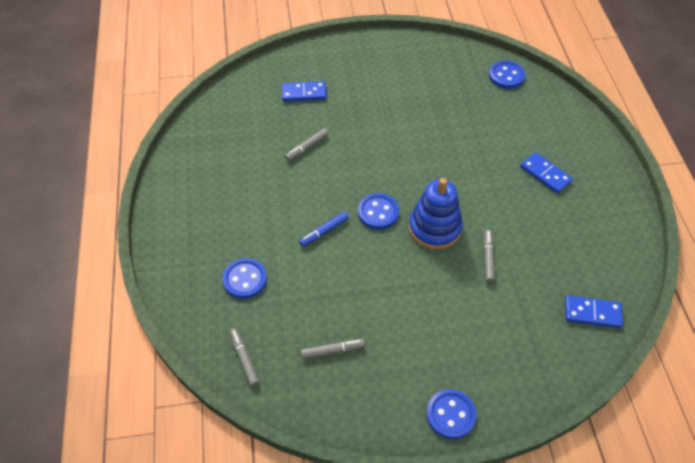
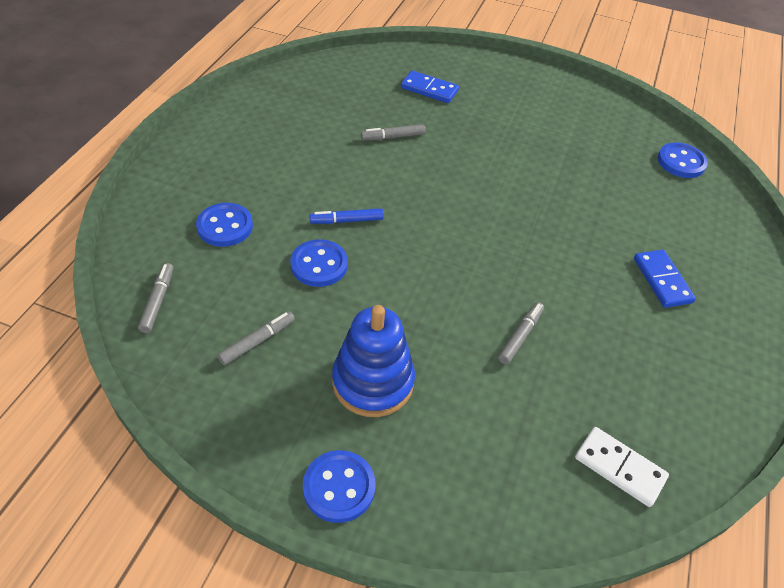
camera: 25 degrees right, 5 degrees down
(332, 351) = (257, 341): grey marker -> grey marker turned 60 degrees counterclockwise
(378, 212) = (422, 229): blue button -> blue button (319, 265)
(434, 228) = (477, 274): blue stacking toy -> blue stacking toy (373, 382)
(592, 313) = (619, 468): blue domino -> white domino

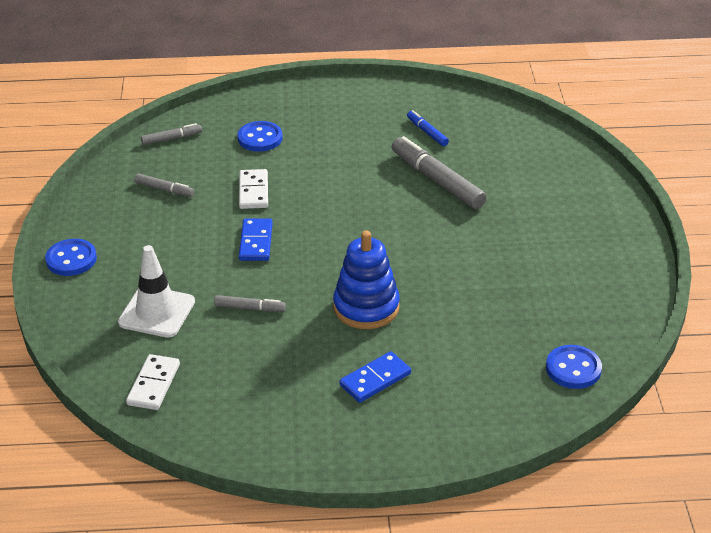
camera: 70 degrees right, 10 degrees down
(319, 265) = (253, 191): blue button -> white domino
(346, 221) = (310, 189): blue marker -> blue marker (427, 132)
(373, 382) = (161, 249): blue stacking toy -> blue stacking toy (366, 307)
(393, 137) = (437, 180): grey marker -> grey marker, size x1.96
(429, 89) = (530, 180): blue domino -> blue domino (256, 242)
(491, 424) = (157, 312): none -> white traffic cone

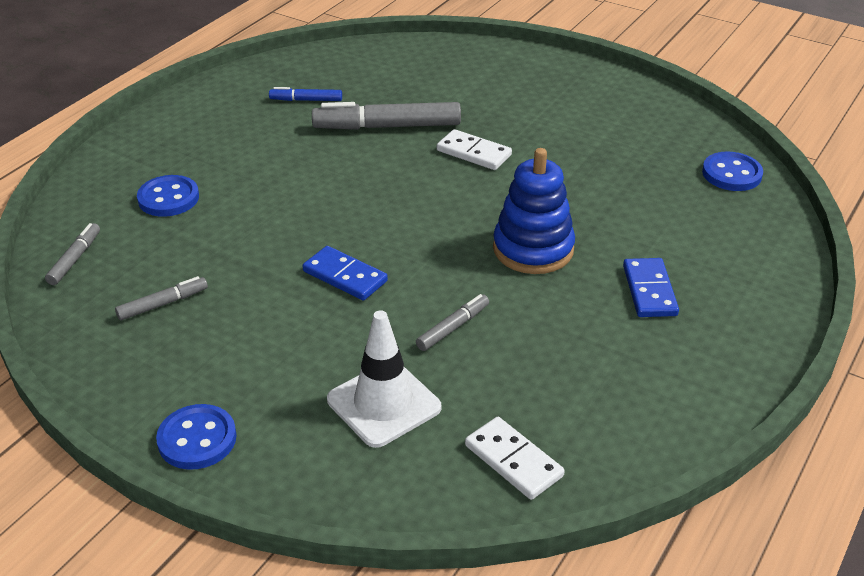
camera: 55 degrees left, 0 degrees up
(253, 191) = (255, 241): white domino -> white domino (473, 153)

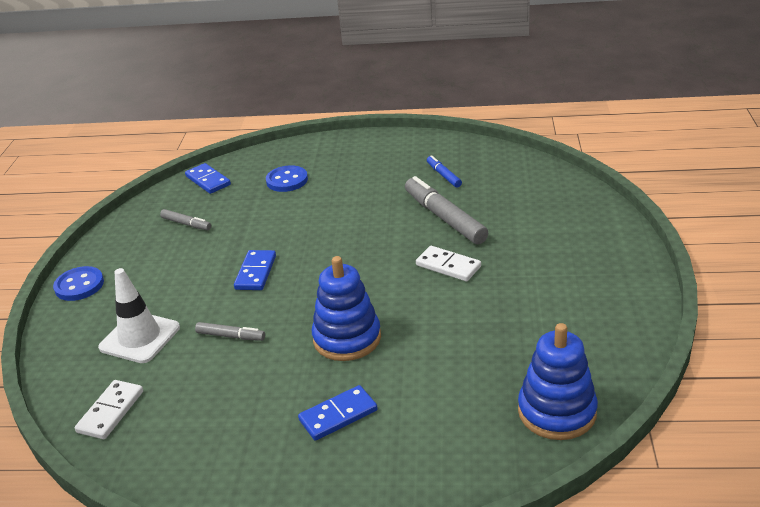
camera: 65 degrees right, 5 degrees down
(75, 259) = (208, 181): grey marker -> blue domino
(473, 153) = (448, 266): white domino -> white domino turned 60 degrees counterclockwise
(731, 174) = (557, 412): blue button -> blue stacking toy

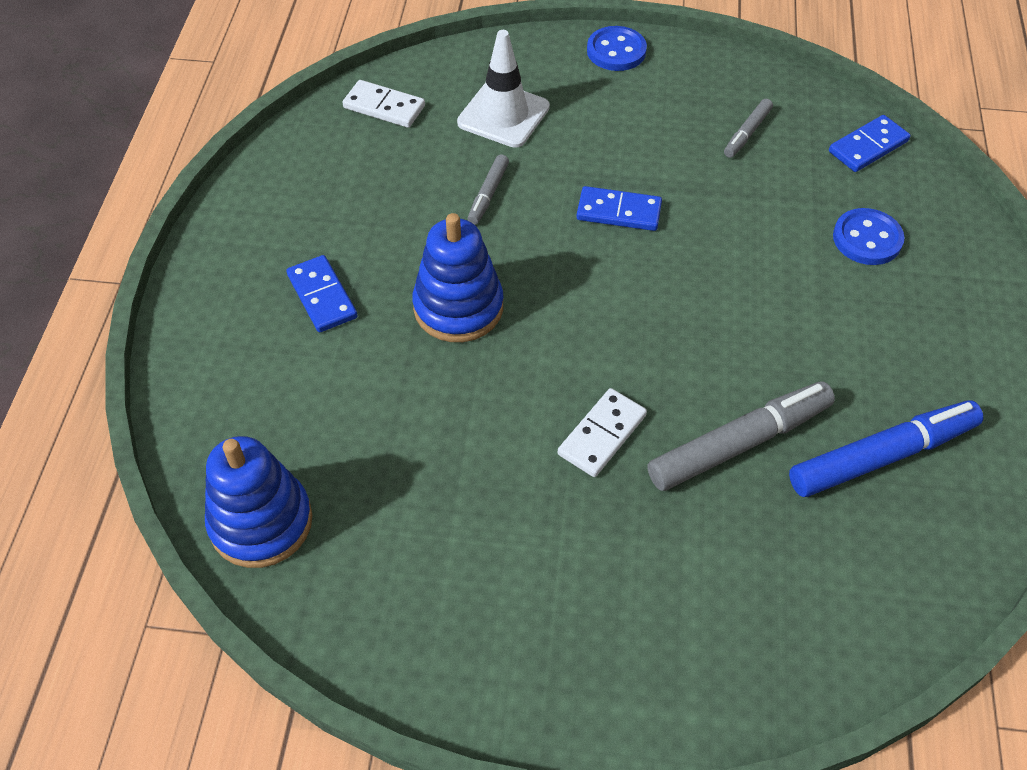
camera: 90 degrees right, 20 degrees up
(443, 175) = (882, 456): blue marker -> blue marker, size x1.96

